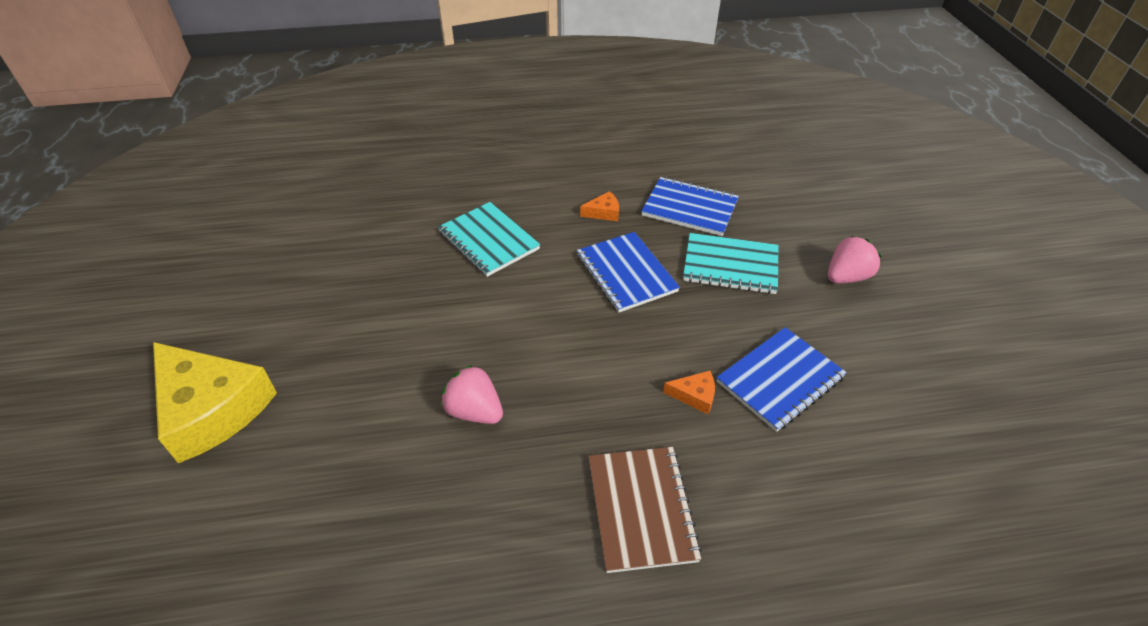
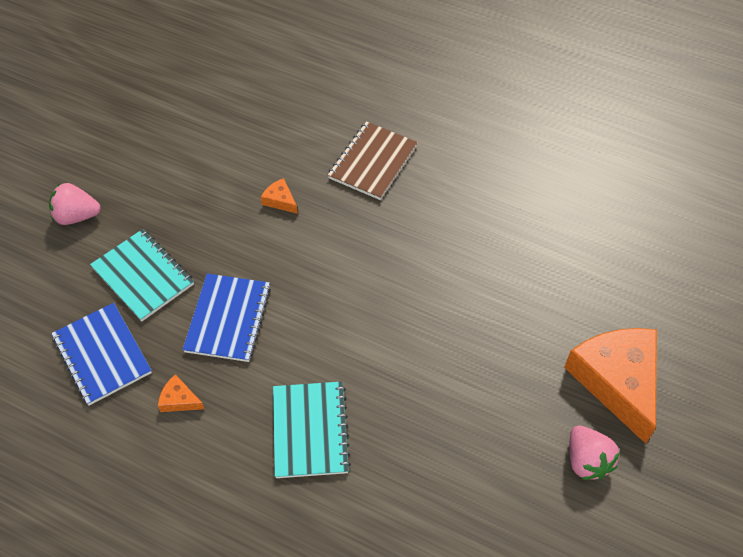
camera: 145 degrees left, 10 degrees up
(212, 408) = (617, 381): yellow cheese -> orange cheese
(474, 411) = (428, 271): pink strawberry -> pink strawberry (586, 461)
(779, 380) = (217, 179): blue notebook -> none

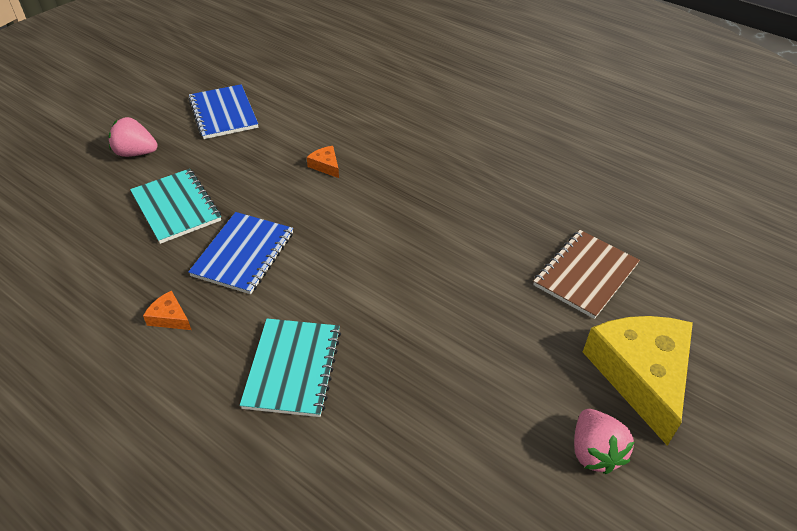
camera: 10 degrees right, 10 degrees down
(102, 355) = (111, 266): blue notebook -> blue notebook (223, 113)
(373, 162) = (422, 148): brown notebook -> brown notebook (585, 275)
(617, 381) = (640, 375): orange cheese -> yellow cheese

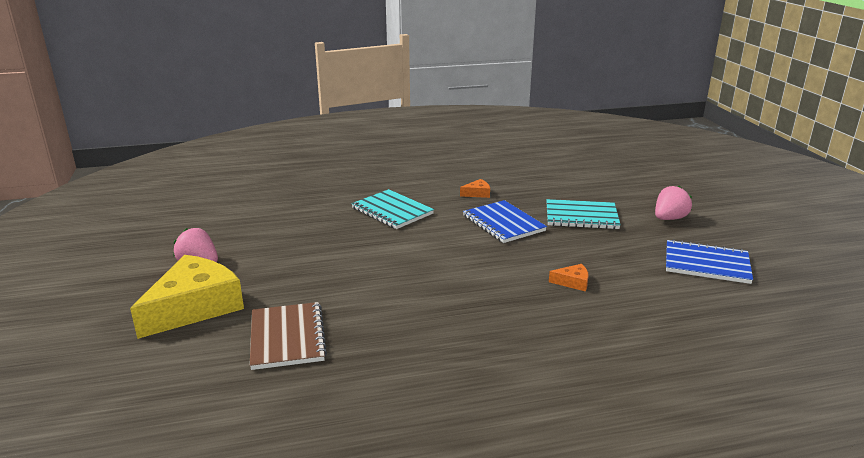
camera: 130 degrees right, 20 degrees down
(640, 375) = (194, 307): yellow cheese -> yellow cheese turned 90 degrees counterclockwise

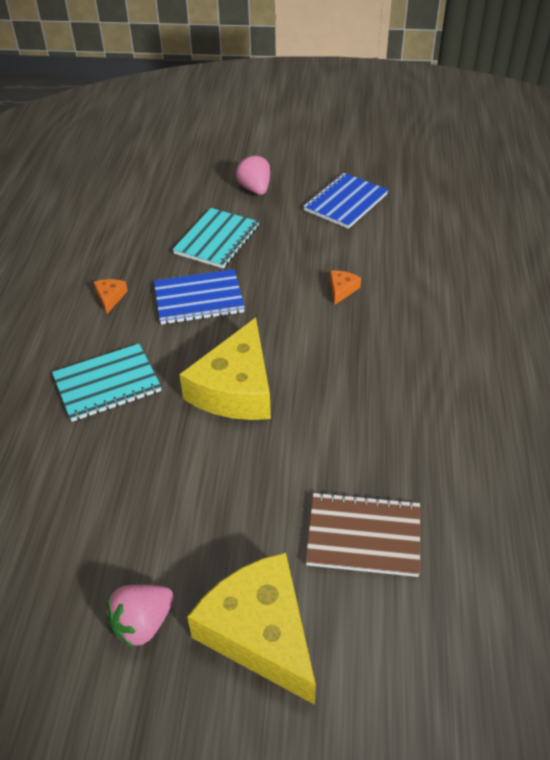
camera: 70 degrees left, 20 degrees up
(416, 256) = (235, 388): none -> yellow cheese

